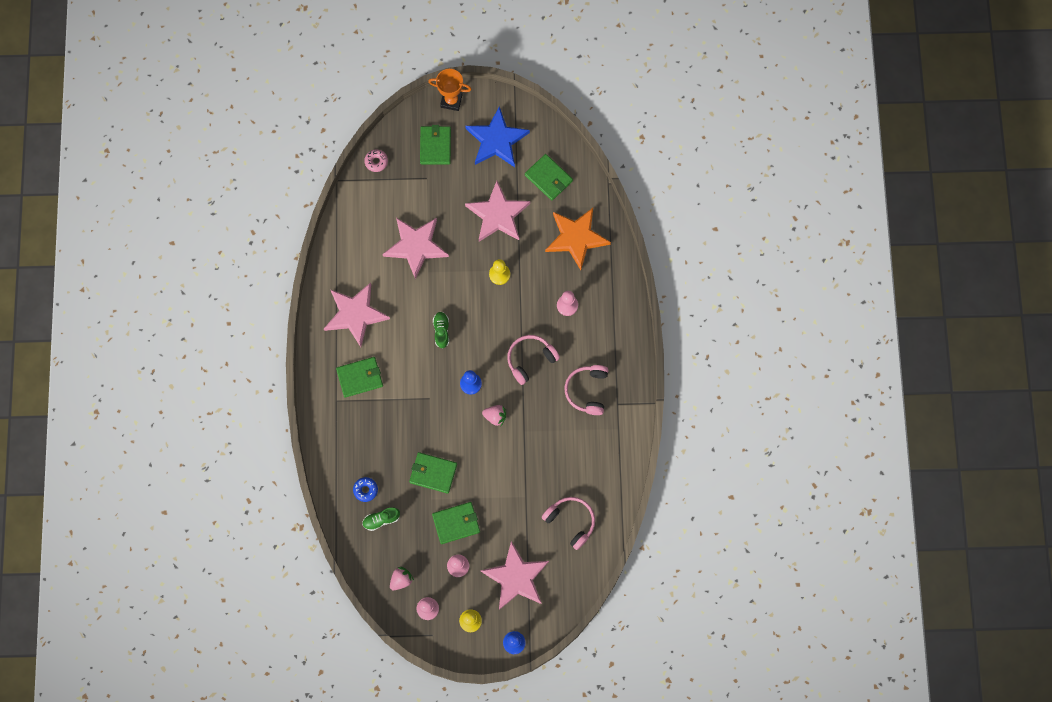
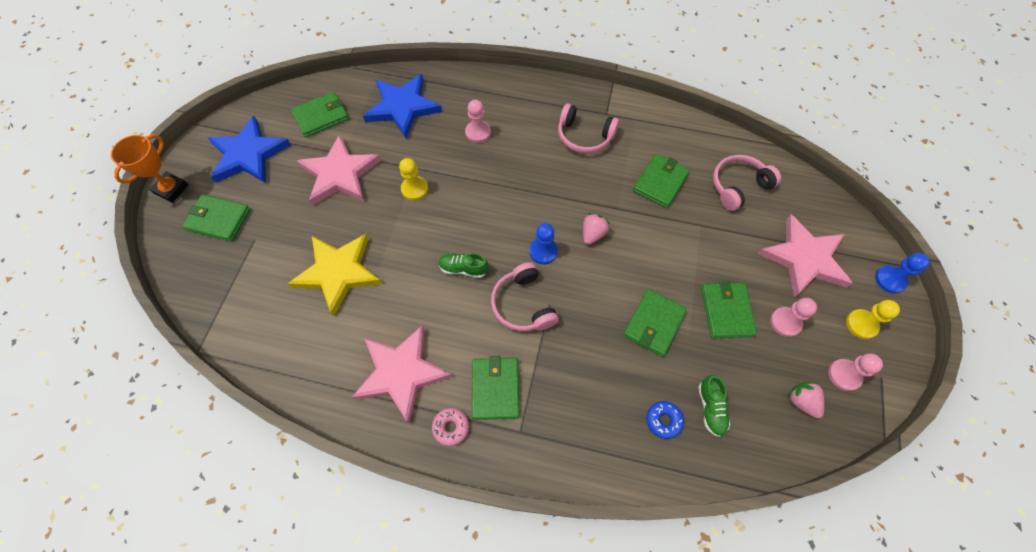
camera: 75 degrees left, 10 degrees down
(376, 162) = (199, 294): pink donut -> pink donut (451, 427)
(416, 246) = (338, 272): pink star -> yellow star
(530, 359) = (531, 182): pink headphones -> pink headphones (523, 304)
(557, 459) = (660, 182): none -> green wallet
(576, 238) = (402, 107): orange star -> blue star

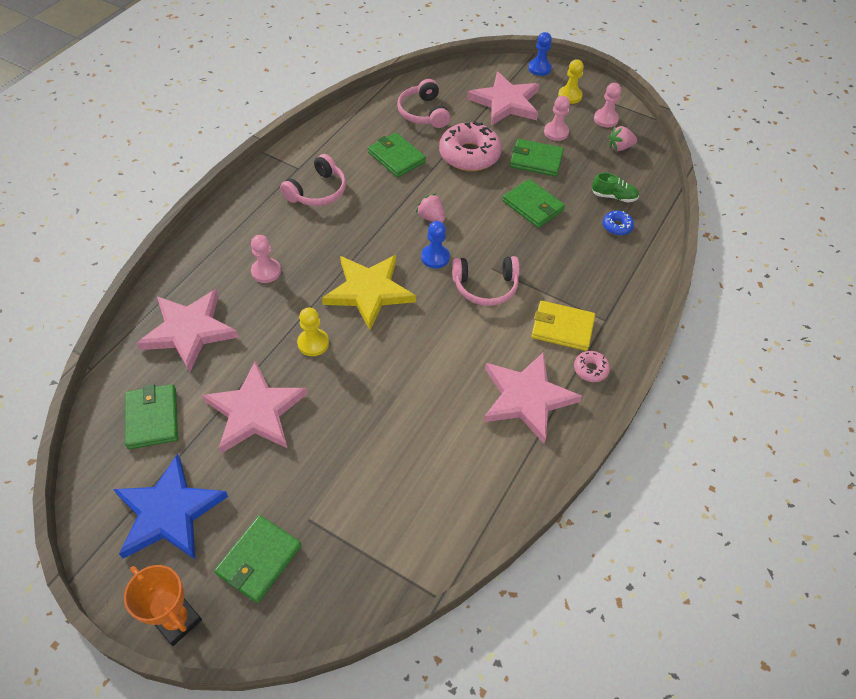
camera: 75 degrees left, 10 degrees down
(338, 272) = (391, 435): yellow star -> yellow star (369, 291)
(402, 107) = (189, 331): blue star -> pink star
(463, 269) = (430, 323): green shoe -> none
(495, 388) = (562, 328): green wallet -> yellow wallet
(699, 244) = (469, 155): none -> pink donut

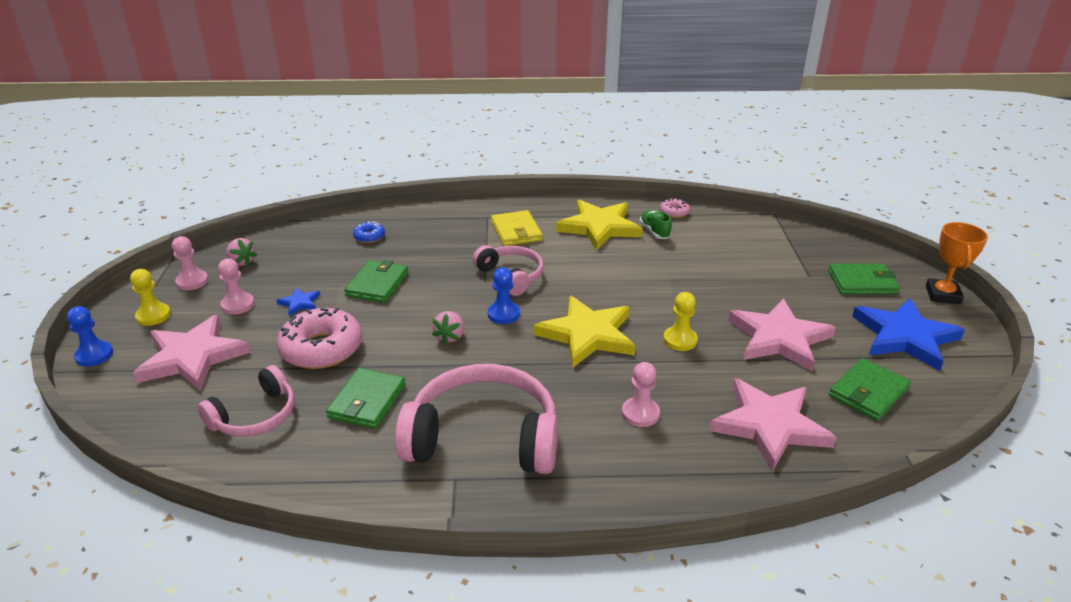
camera: 120 degrees left, 20 degrees down
(317, 191) = (483, 438): pink headphones -> pink headphones, size x1.73
(526, 398) = (599, 227): pink star -> yellow star
(536, 160) = (299, 303): green wallet -> blue star
(590, 369) = (543, 211): pink donut -> pink donut (674, 212)
(613, 196) = (327, 247): green shoe -> green shoe (654, 231)

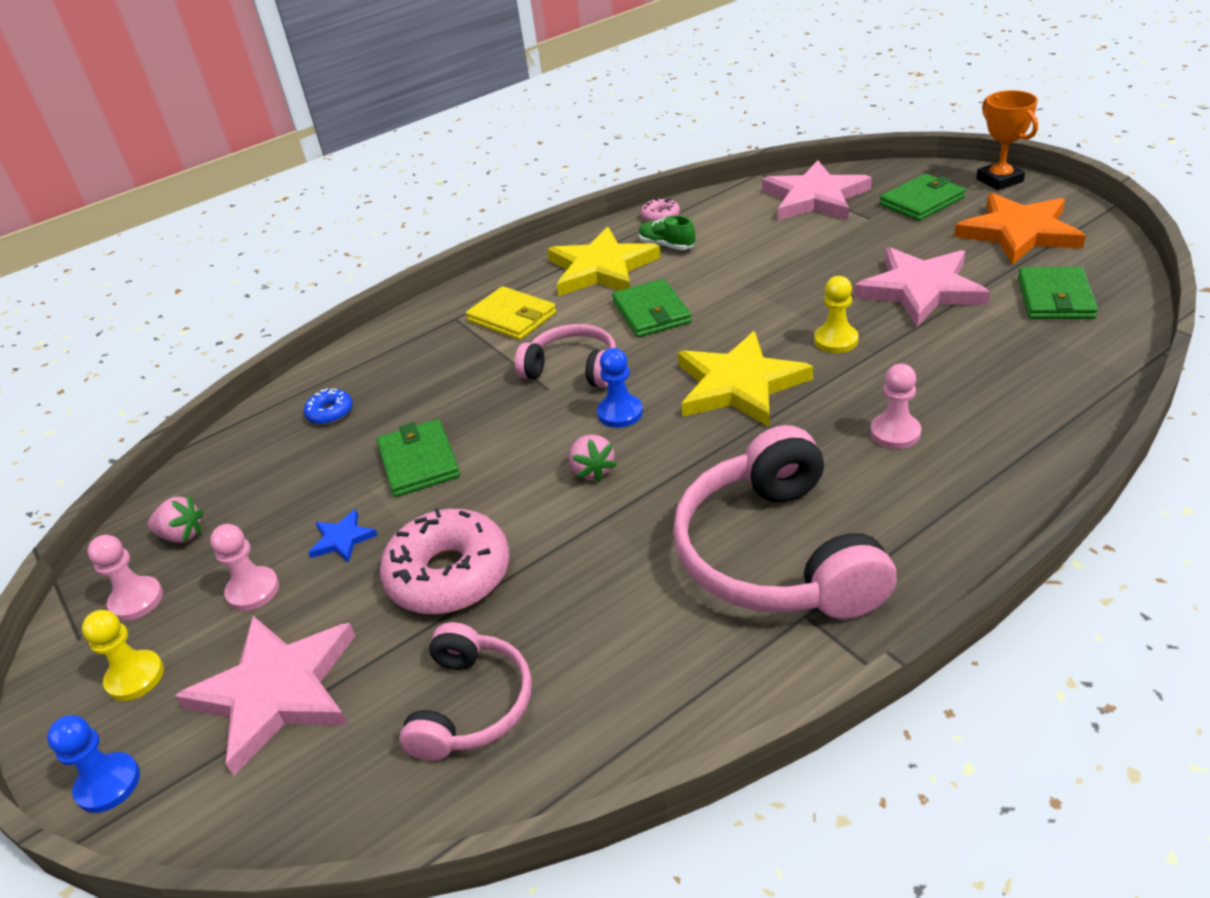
camera: 30 degrees left, 5 degrees up
(367, 401) = (591, 598): green wallet -> green wallet (651, 312)
(483, 438) = (777, 554): pink headphones -> pink headphones turned 75 degrees counterclockwise
(769, 425) = (1019, 374): pink star -> pink star (815, 198)
(904, 337) = (1019, 233): blue star -> orange star

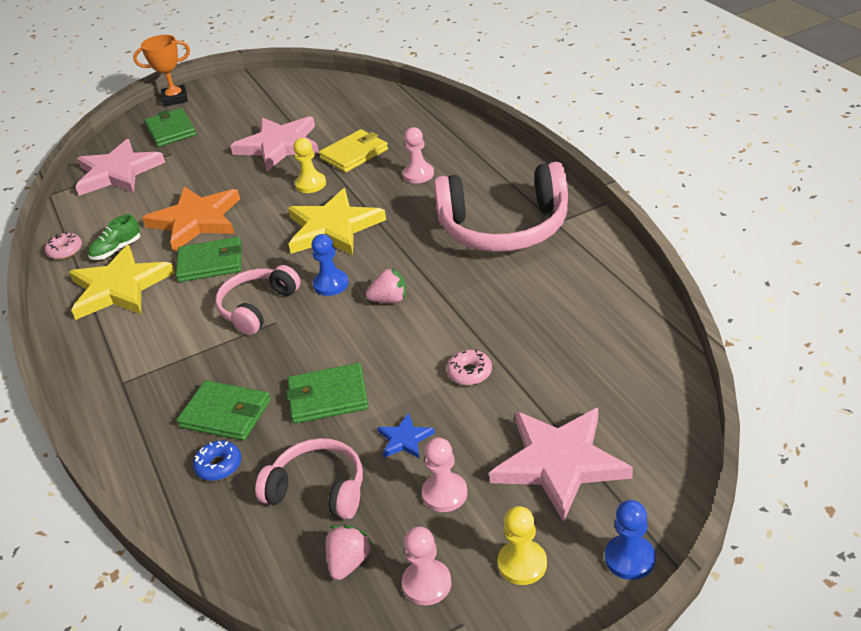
camera: 80 degrees left, 0 degrees up
(449, 574) = (469, 372): pink donut -> pink donut, size x0.46
(471, 705) = (593, 357): pink headphones -> pink headphones (318, 489)
(512, 317) = (152, 343): yellow wallet -> yellow wallet (354, 154)
(1019, 233) = (245, 103): orange star -> orange star (196, 221)
(1055, 298) = (325, 104): green wallet -> green wallet (226, 414)

